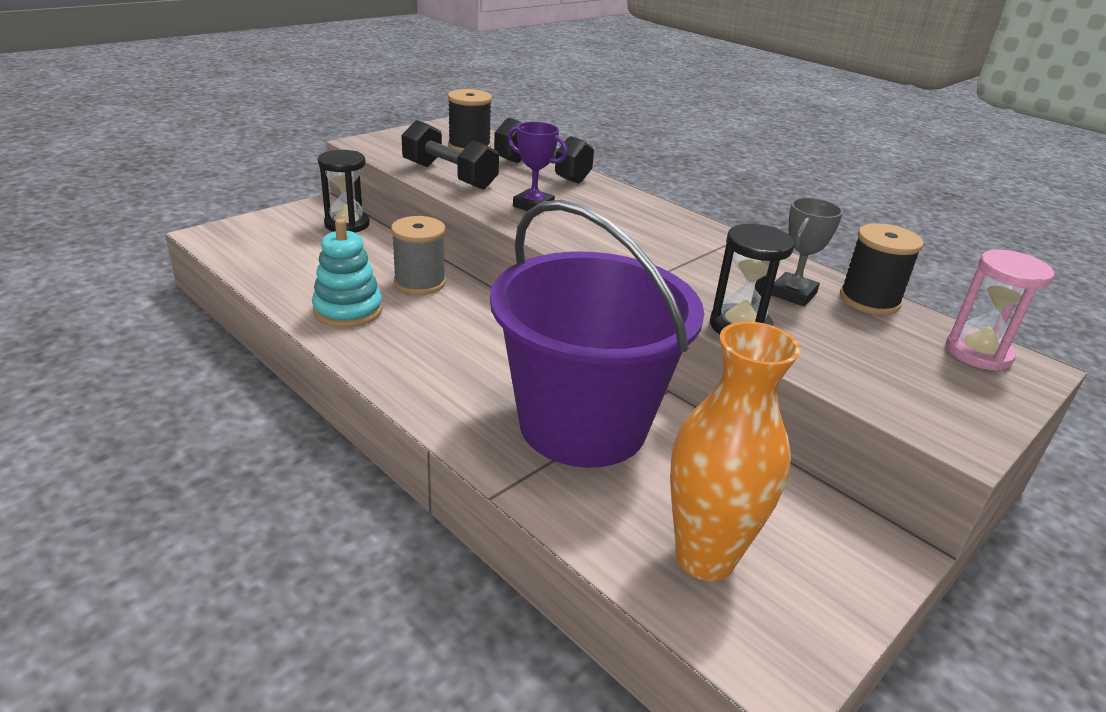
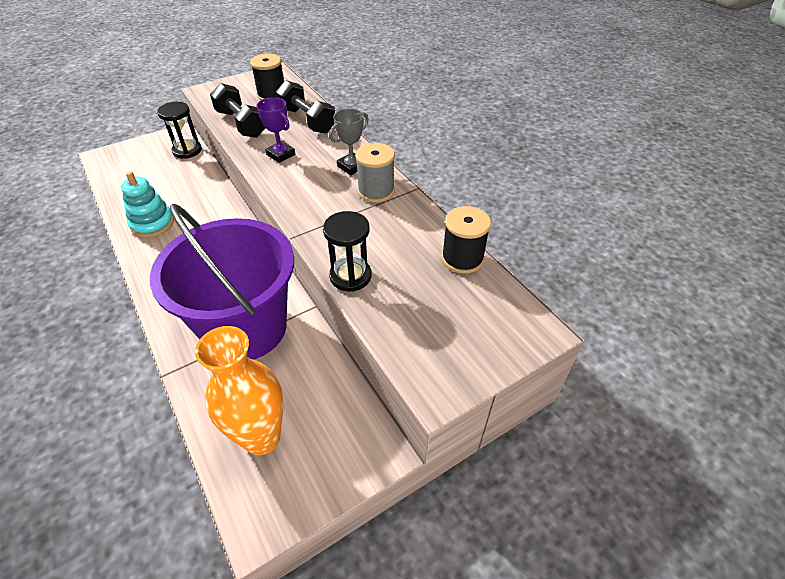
camera: 15 degrees right, 15 degrees up
(420, 283) = (207, 203): grey spool -> grey spool (376, 191)
(793, 294) = (409, 248): grey trophy -> grey trophy (352, 166)
(978, 353) = (509, 315): pink hourglass -> none

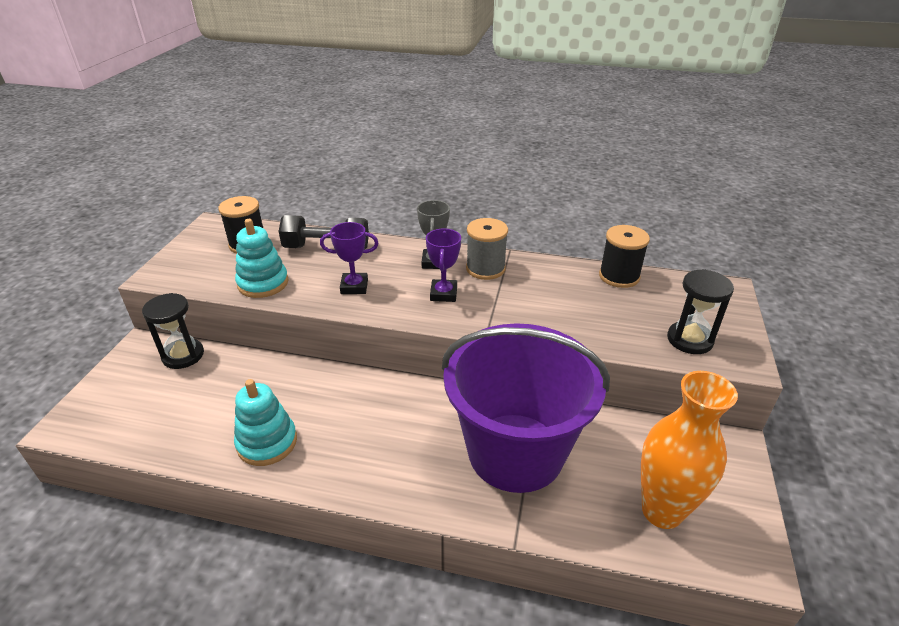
camera: 45 degrees left, 10 degrees down
(241, 124) = (263, 283): black dumbbell -> turquoise stacking toy
(320, 191) = (443, 294): none -> purple trophy
(350, 276) = (576, 335): black hourglass -> black hourglass (689, 340)

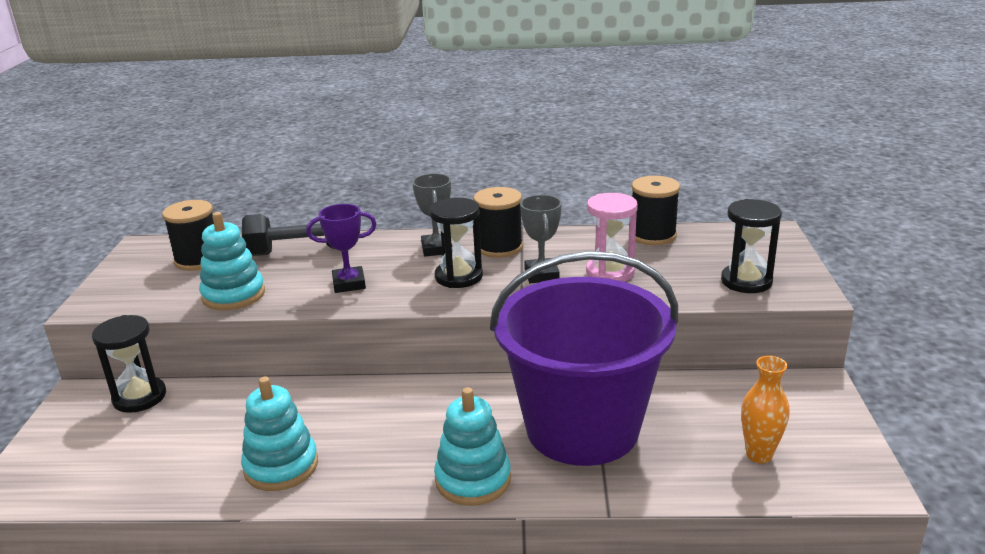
camera: 10 degrees left, 10 degrees down
(412, 487) = (473, 479): none -> turquoise stacking toy
(443, 294) = (458, 277): purple trophy -> black hourglass
(485, 268) = (499, 247): grey spool -> black spool
(512, 303) = (541, 275): none -> grey trophy
(571, 310) = (610, 272): none -> pink hourglass
(662, 511) = (759, 455): orange vase -> orange vase, size x0.56

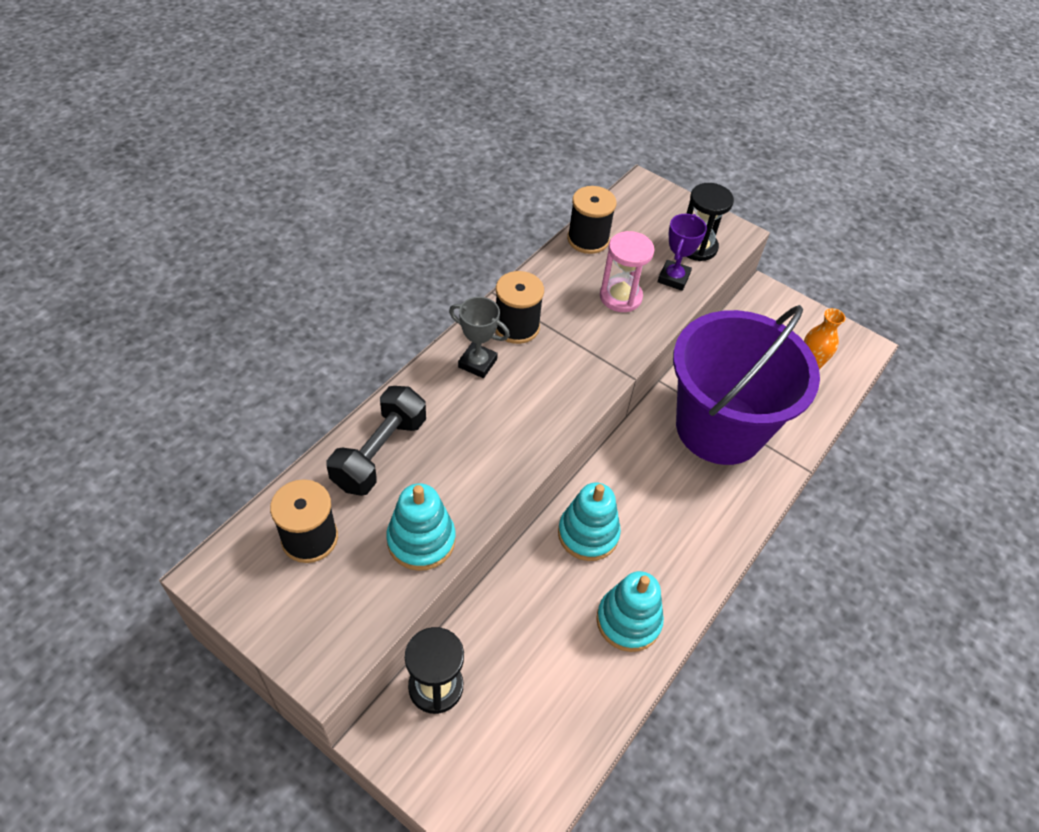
camera: 60 degrees left, 25 degrees up
(349, 284) = (483, 450): purple trophy -> purple trophy (673, 278)
(458, 277) = (542, 378): black hourglass -> none
(473, 479) = (729, 516): turquoise stacking toy -> turquoise stacking toy (588, 534)
(541, 275) = (587, 332): grey trophy -> none

